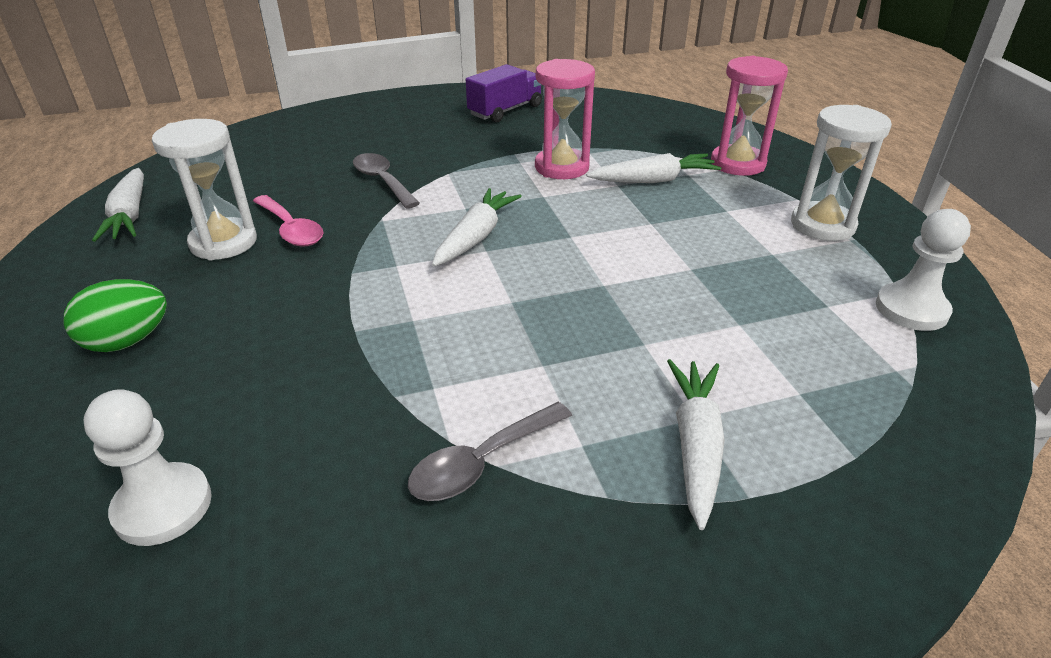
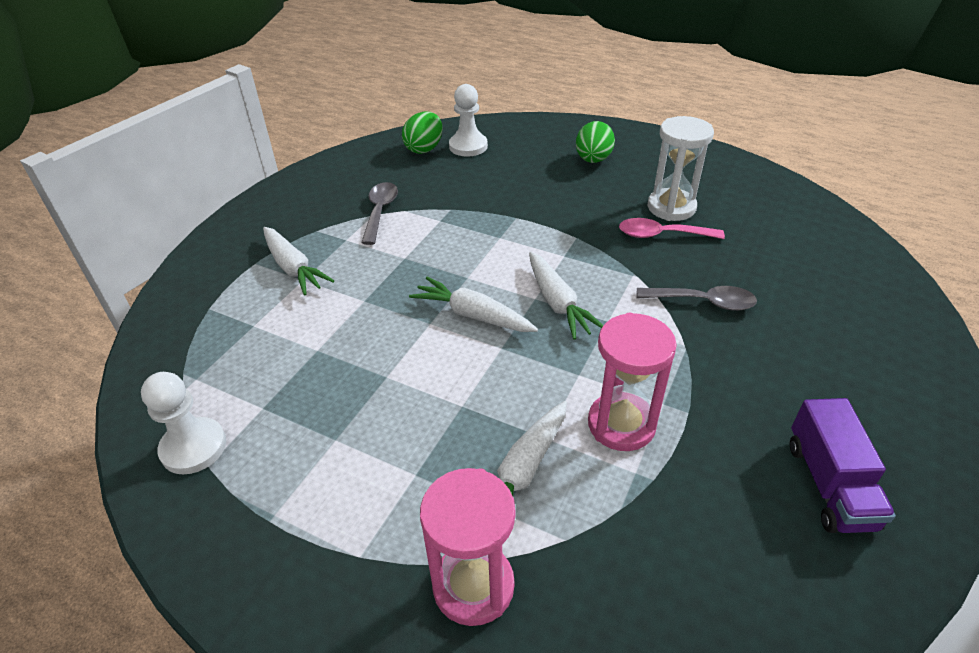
camera: 135 degrees right, 5 degrees up
(130, 215) = (752, 187): white carrot -> white carrot (473, 315)
(217, 568) = (424, 149): none -> green egg
(822, 225) = (310, 520): white hourglass -> none

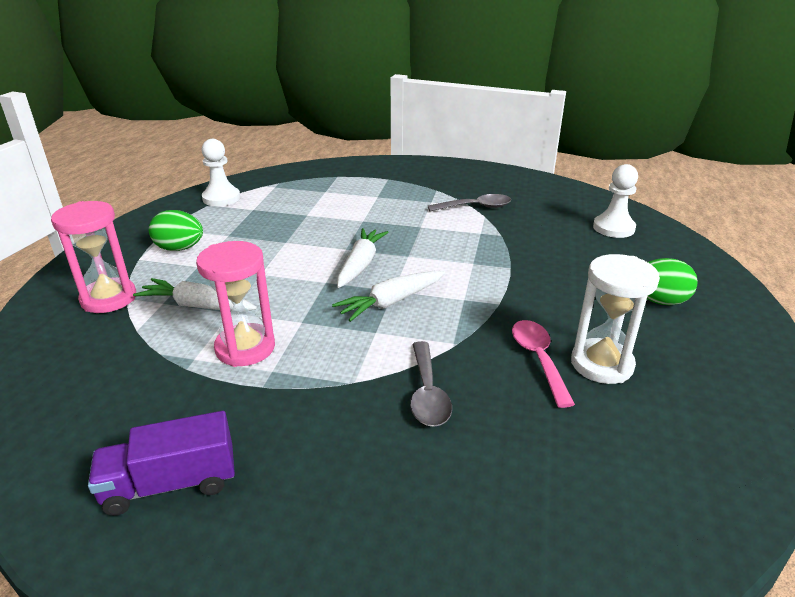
camera: 75 degrees right, 10 degrees down
(293, 267) = (388, 191): white carrot -> none
(424, 149) = (588, 209): green egg -> green egg (180, 248)

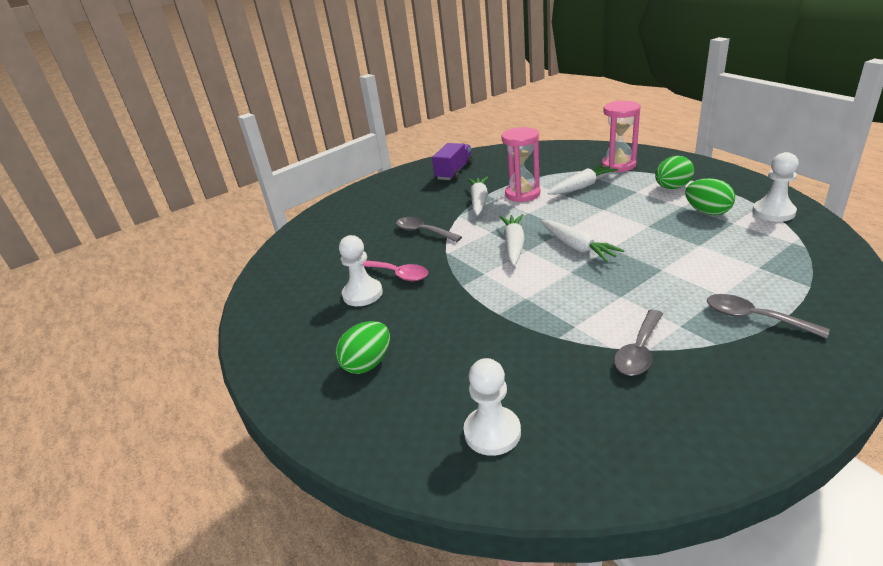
camera: 135 degrees right, 0 degrees up
(236, 222) = (707, 212): none -> green egg
(293, 381) = (479, 201): none -> white carrot
(394, 184) = (754, 318): none -> grey spoon
(601, 364) = (362, 294): white hourglass -> white pawn

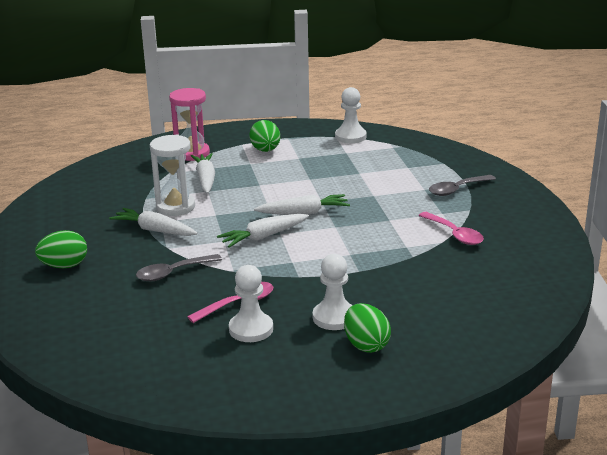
camera: 70 degrees left, 5 degrees down
(454, 172) = (61, 225): purple truck -> none
(492, 432) = (490, 308): white pawn -> white pawn (334, 317)
(514, 245) = (264, 237): white carrot -> white carrot turned 60 degrees counterclockwise
(522, 194) = (175, 207): pink hourglass -> white hourglass
(639, 351) = (454, 234): grey spoon -> pink spoon
(707, 212) = (320, 154): green egg -> green egg (64, 266)

